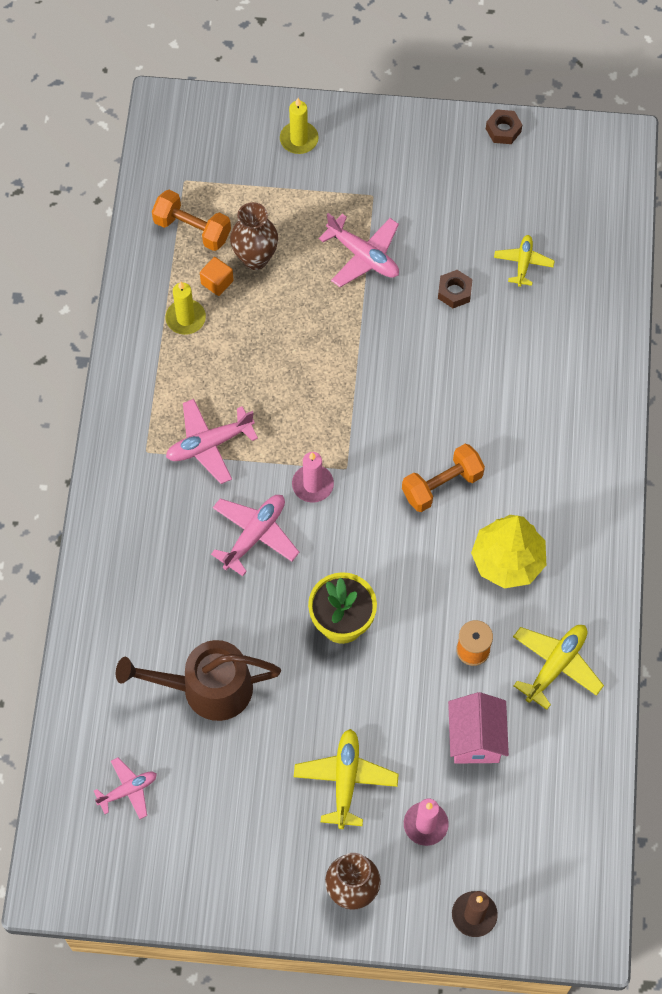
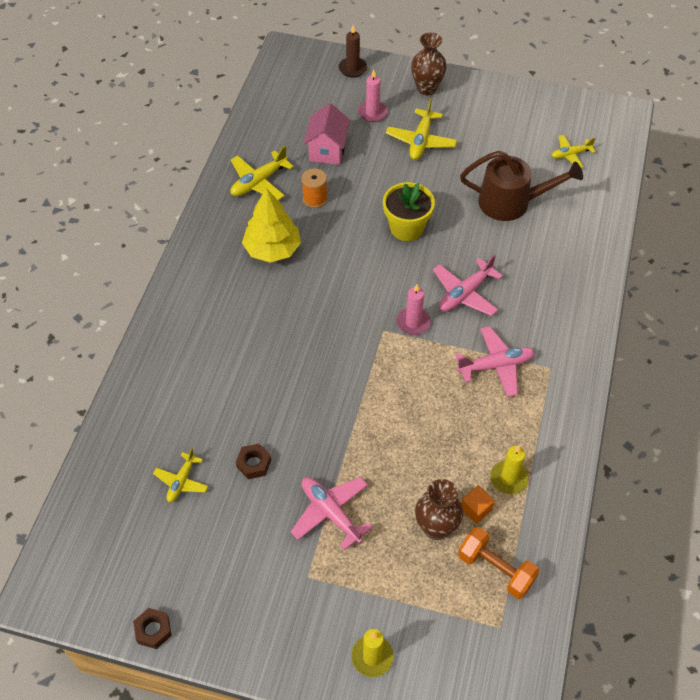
camera: 170 degrees left, 10 degrees down
(128, 790) = (570, 154): pink plane -> yellow plane
(442, 485) = (308, 307): orange dumbbell -> none

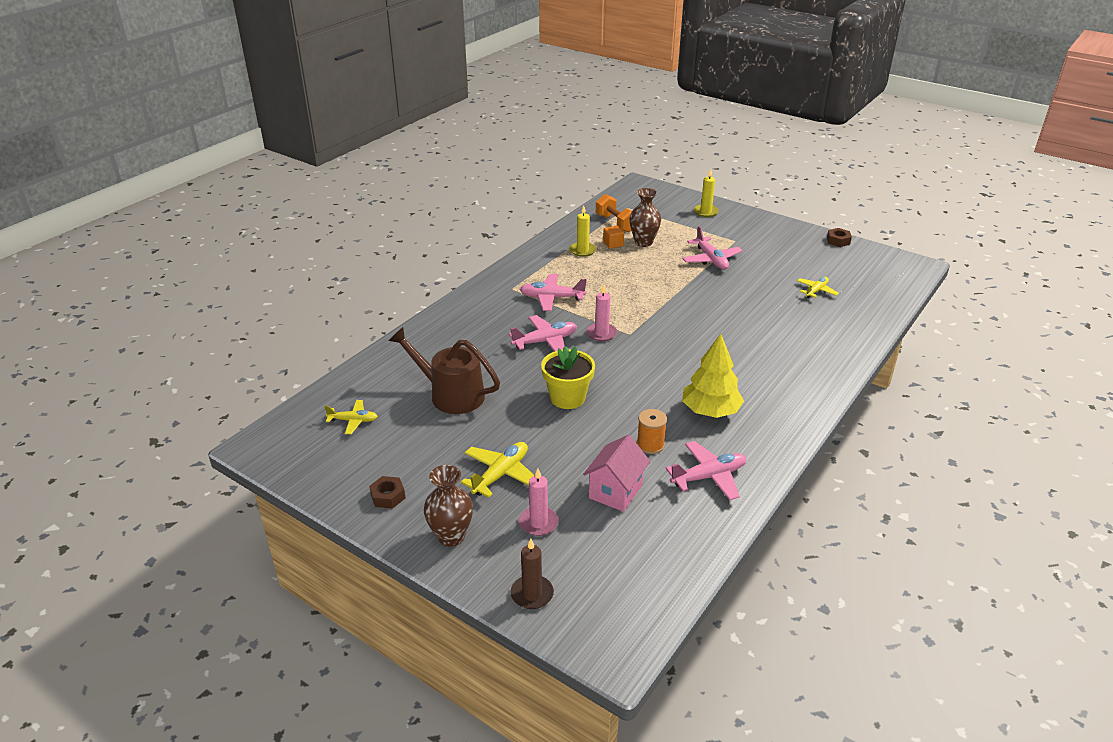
camera: 160 degrees left, 20 degrees down
(254, 464) = (760, 288): brown nut -> brown nut (388, 496)
(258, 182) = (709, 477): yellow plane -> pink plane

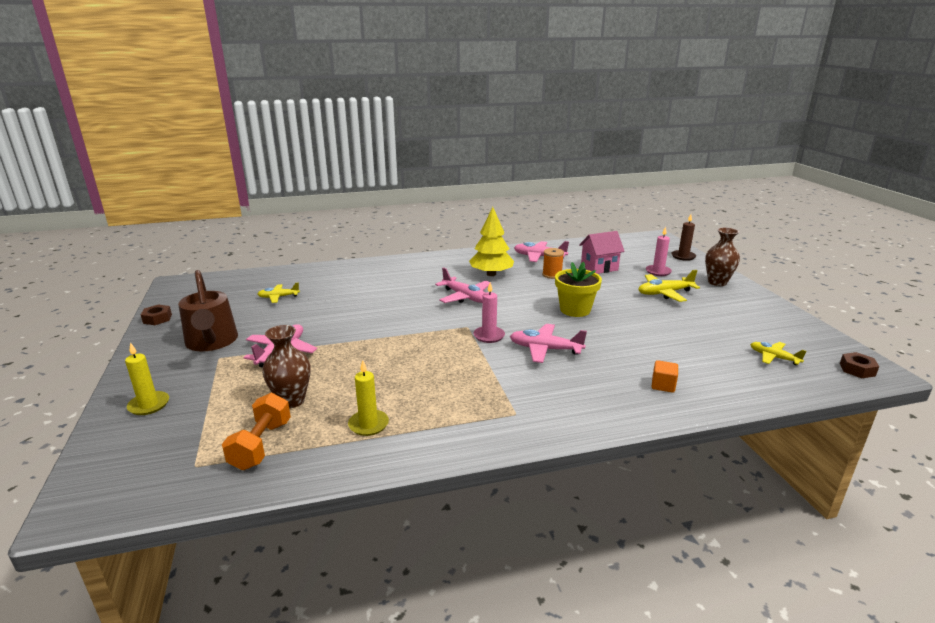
camera: 140 degrees left, 10 degrees down
(388, 496) = (754, 308): brown nut -> brown nut (857, 369)
(450, 394) = (670, 344): brown watering can -> brown watering can (212, 342)
(552, 298) = (487, 384): pink plane -> pink plane (465, 297)
(613, 244) = (322, 416): orange cube -> orange cube (663, 385)

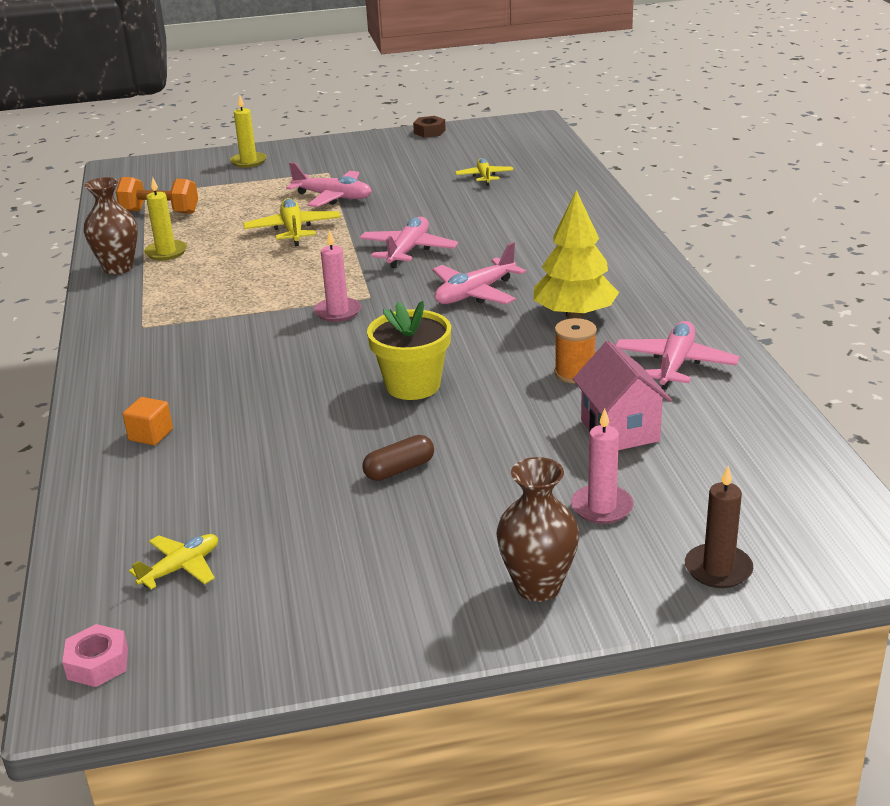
camera: 95 degrees right, 5 degrees up
(212, 342) = (365, 164): brown watering can -> none
(291, 400) = (228, 214): brown vase -> brown vase (118, 268)
(545, 349) = (285, 351): pink plane -> pink plane (408, 251)
(655, 310) = (399, 469): none -> brown capsule
(664, 293) = (477, 495): yellow plane -> yellow plane (293, 230)
(857, 369) = (98, 663): brown nut -> pink nut

